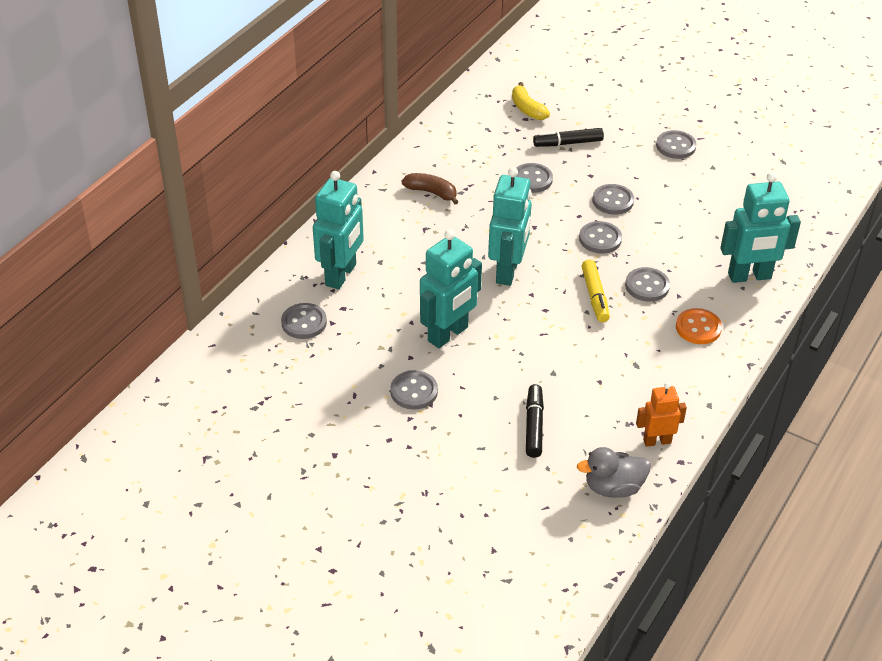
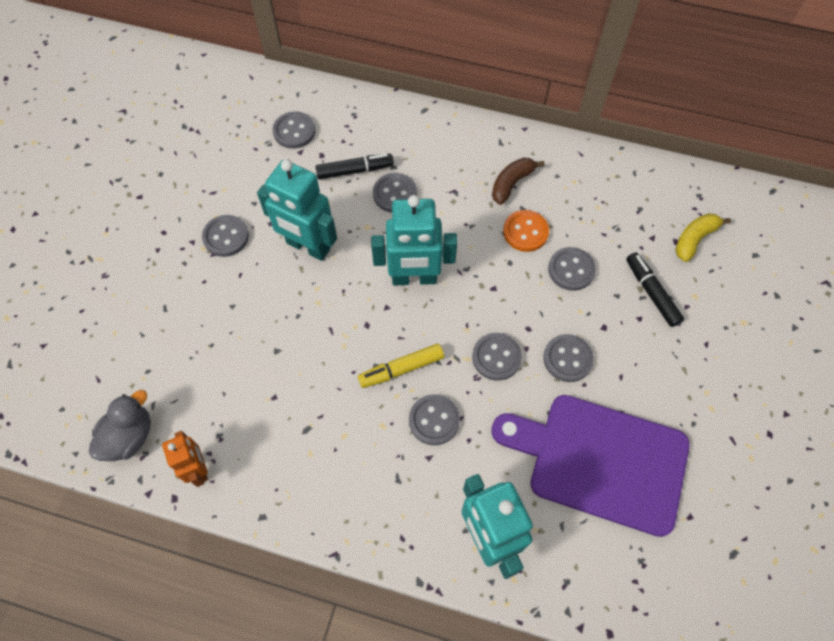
camera: 75 degrees right, 20 degrees up
(341, 275) = (365, 142): turquoise robot -> none
(431, 192) = (511, 183): brown banana -> brown banana turned 150 degrees counterclockwise
(534, 426) = (200, 347): black marker -> black marker (354, 170)
(613, 487) = (129, 436): grey duck -> grey duck turned 60 degrees clockwise
(675, 146) = (702, 412): grey button -> grey button (395, 194)
(698, 328) = (381, 487): orange button -> orange button (525, 232)
(702, 205) = (600, 460): none -> purple cutting board

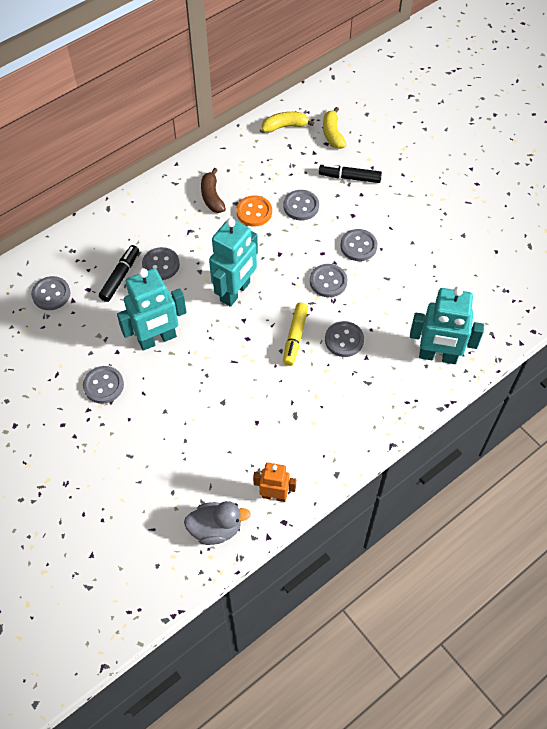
camera: 55 degrees left, 5 degrees down
(129, 436) = (215, 529): grey duck -> grey duck turned 105 degrees clockwise
(600, 460) = (433, 271): purple cutting board -> none
(660, 189) = (285, 126): none -> yellow banana

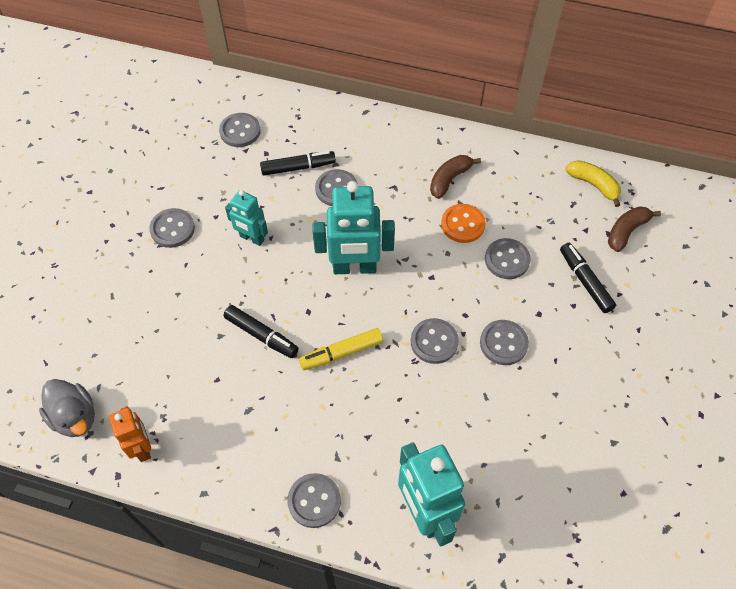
camera: 55 degrees right, 0 degrees up
(157, 339) = (252, 238): turquoise robot -> turquoise robot, size x0.58
(243, 376) = (261, 335): none -> black marker
(332, 134) = (626, 231): yellow banana -> brown banana
(344, 340) = (373, 401): grey button -> grey button (314, 501)

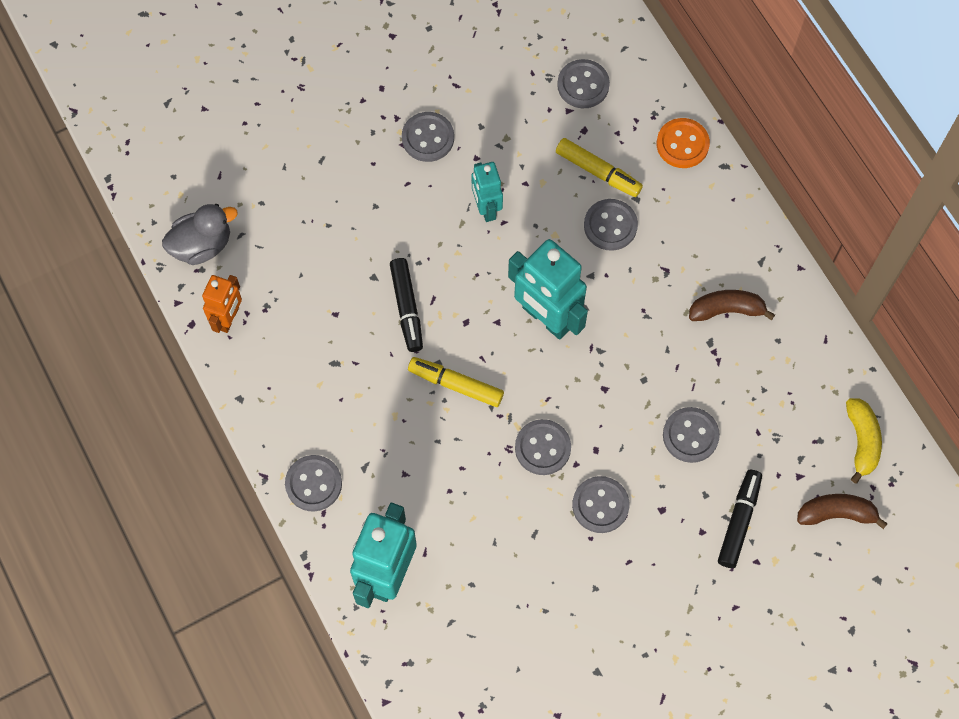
camera: 45 degrees right, 10 degrees up
(75, 417) = (202, 245): grey duck -> grey duck turned 120 degrees counterclockwise
(298, 167) = (598, 171): black marker -> yellow marker
(463, 224) = (688, 365): orange button -> orange button (682, 144)

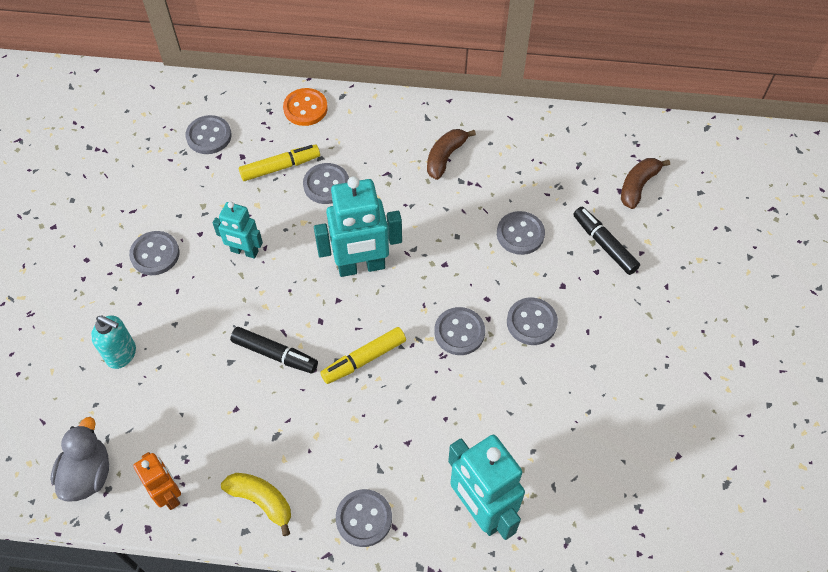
camera: 55 degrees left, 10 degrees down
(317, 187) = (122, 354): none -> turquoise soap dispenser
(861, 441) = (596, 141): yellow banana -> yellow banana (261, 501)

